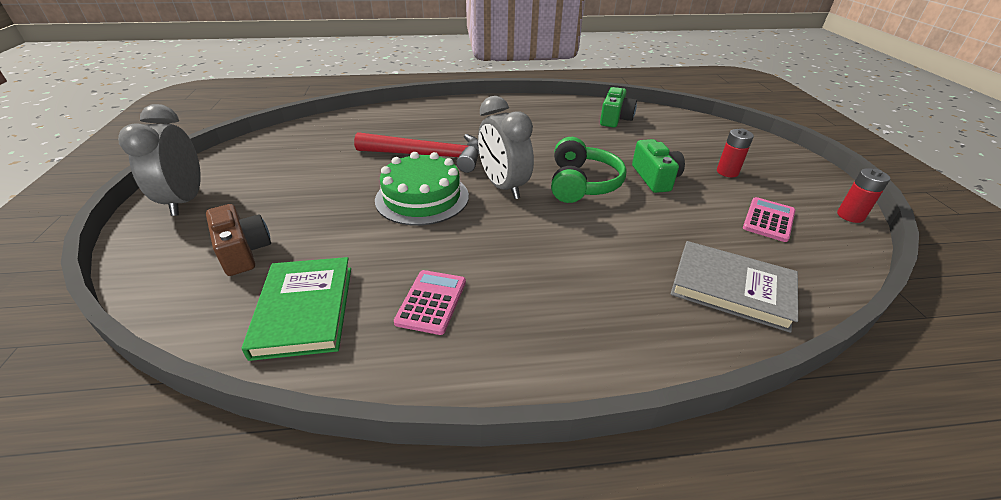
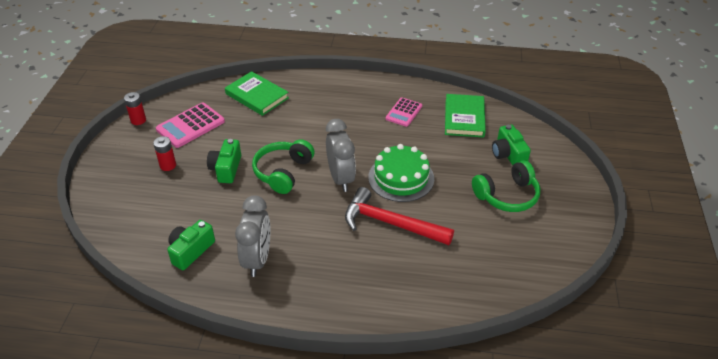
camera: 165 degrees left, 5 degrees up
(185, 201) = (569, 202): grey clock -> grey clock (257, 259)
(243, 251) = (508, 154): brown camera -> green camera
(273, 197) = (507, 196): none -> green headphones
(731, 288) = (257, 96): grey book -> green book
(768, 220) = (190, 125): pink calculator -> pink calculator, size x1.53

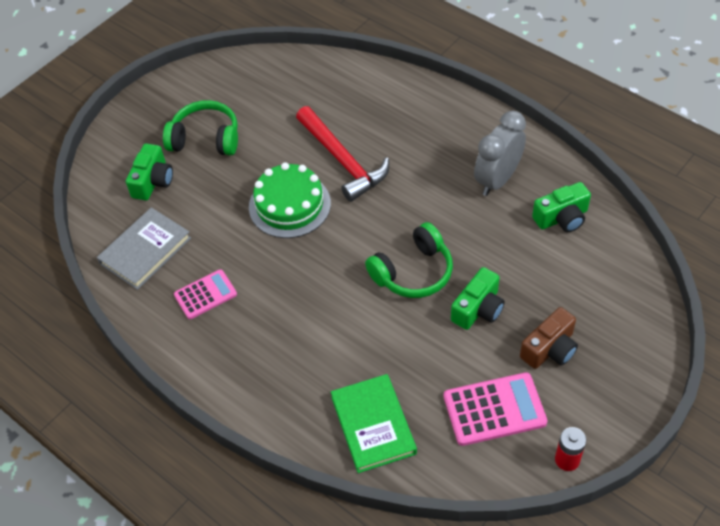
camera: 145 degrees left, 10 degrees up
(168, 165) = (550, 349): red battery -> brown camera
(341, 178) = (354, 234): grey clock -> none
(464, 118) = (145, 251): green book -> grey book

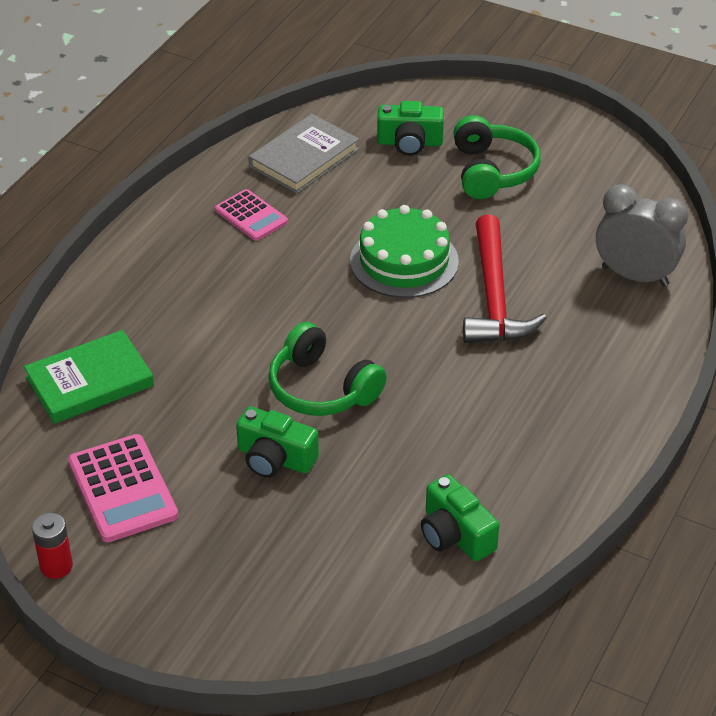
camera: 75 degrees right, 10 degrees down
(145, 251) = (304, 158): grey book -> grey book turned 75 degrees counterclockwise
(342, 161) = (494, 297): red hammer -> red hammer turned 45 degrees counterclockwise
(497, 180) = (507, 457): grey clock -> grey clock (635, 276)
(550, 349) = (222, 537): brown camera -> none

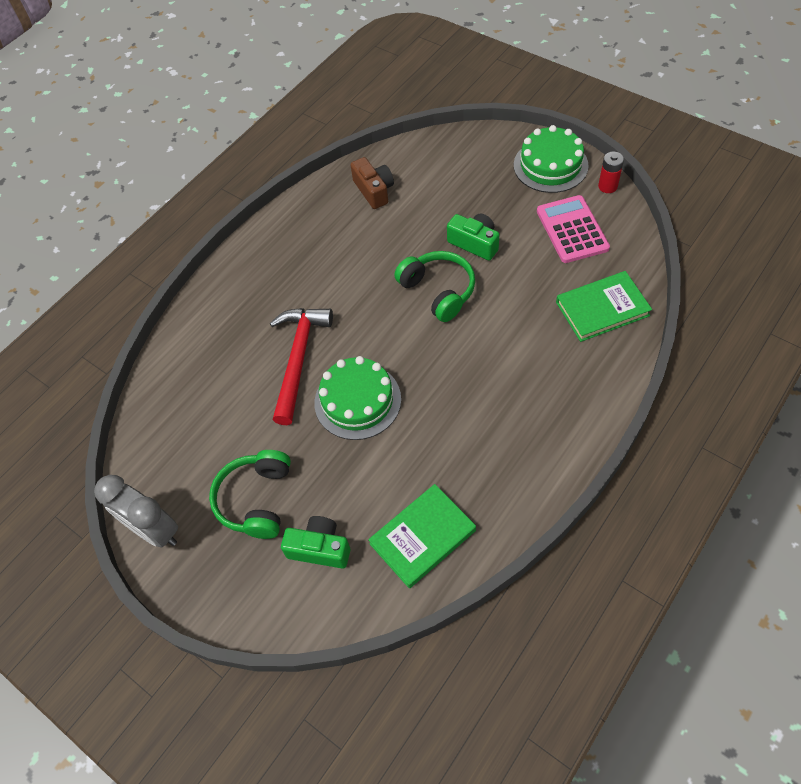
camera: 165 degrees left, 15 degrees up
(151, 601) = (550, 165): none -> green cake
(251, 216) = (477, 464): pink calculator -> none
(304, 158) = (422, 537): grey book -> green book
(455, 535) = (374, 190): green camera -> brown camera
(635, 276) = (188, 369): grey clock -> grey clock (154, 530)

